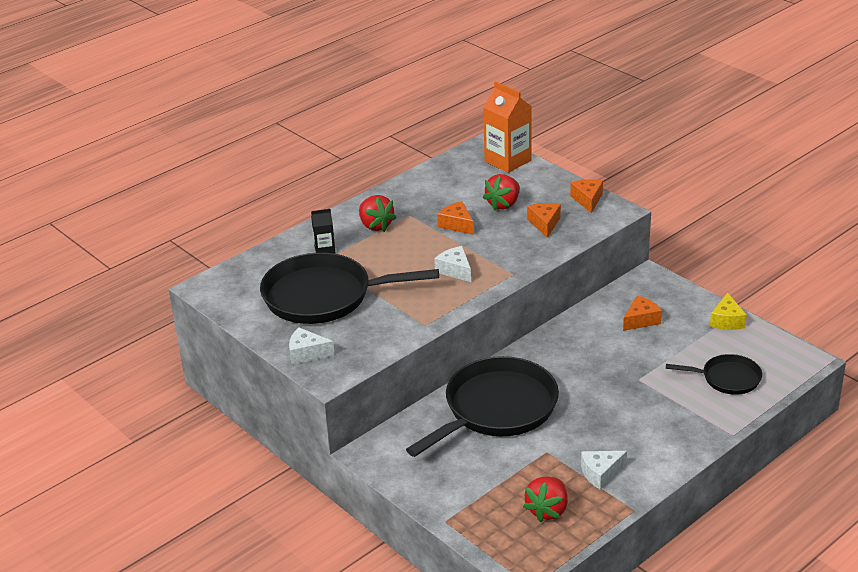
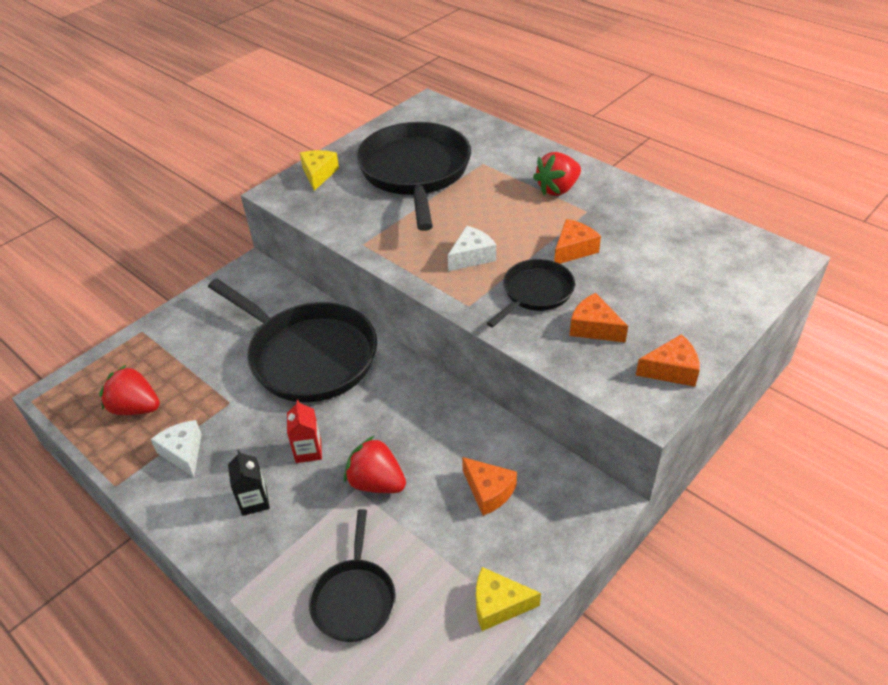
camera: 85 degrees right, 10 degrees up
(307, 353) = (318, 174): white cheese -> yellow cheese
(324, 249) = (503, 161): black carton -> black carton (254, 501)
(503, 204) = (633, 286): red strawberry -> red strawberry (376, 483)
(504, 244) = (535, 293): none -> black pan
(507, 161) = (752, 282): orange carton -> none
(544, 224) = (594, 328): orange cheese -> orange cheese turned 135 degrees counterclockwise
(602, 404) = (308, 451): none -> red carton

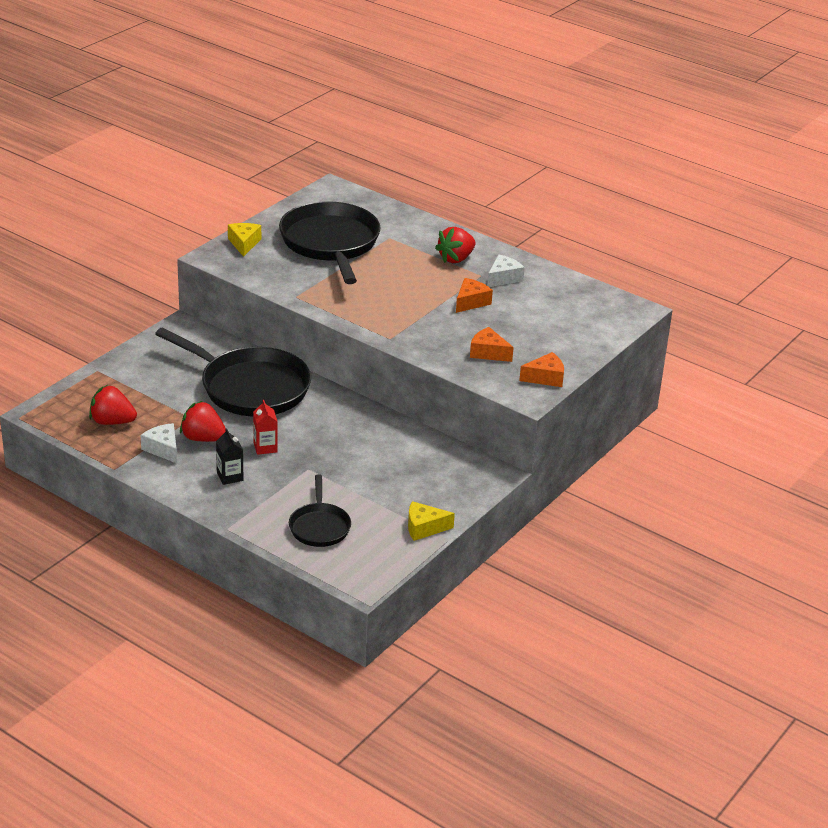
camera: 10 degrees left, 10 degrees down
(376, 483) = (323, 465): red strawberry -> red strawberry (203, 438)
(472, 256) = (388, 306): white cheese -> white cheese (503, 278)
(488, 491) = (411, 469): orange cheese -> none
(535, 293) = (442, 330): black pan -> none

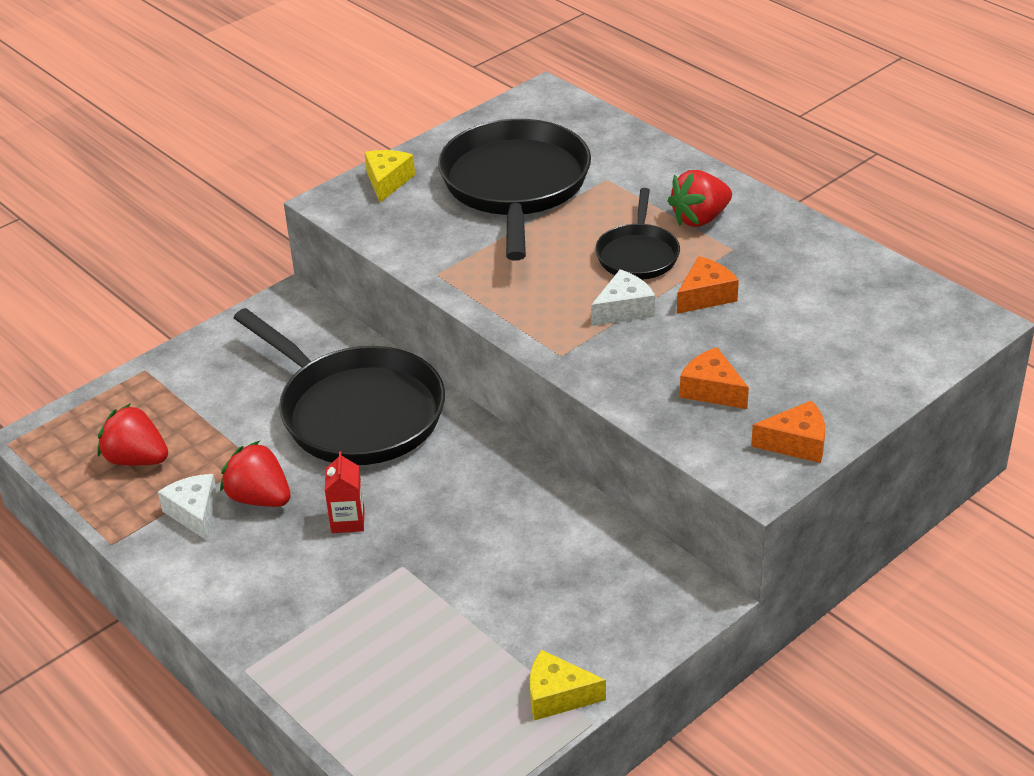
camera: 15 degrees right, 5 degrees up
(230, 476) = (278, 571): black carton -> none
(319, 527) = (390, 678): black pan -> black pan (638, 255)
(503, 278) = (767, 255): white cheese -> white cheese (624, 309)

